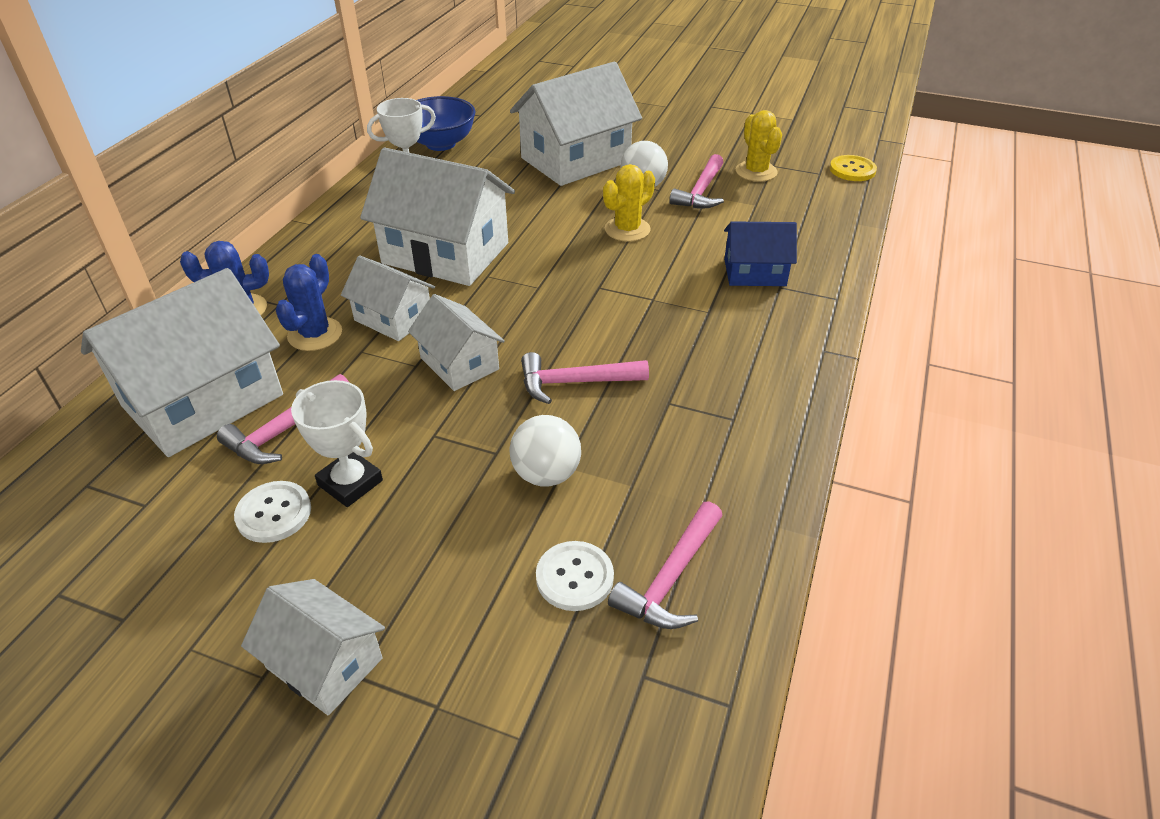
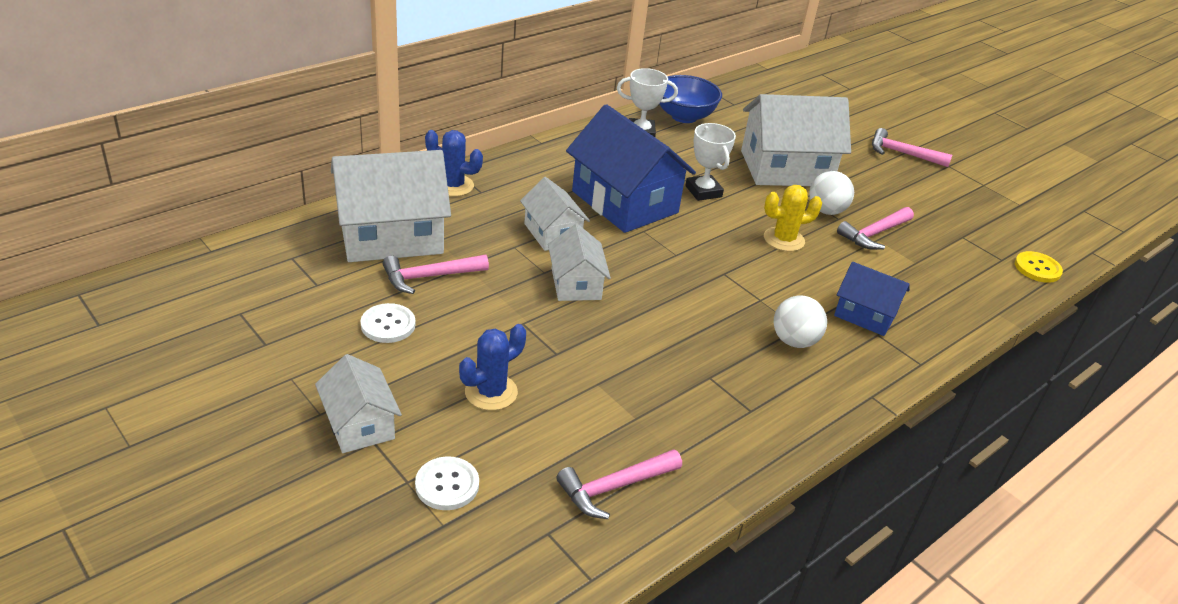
camera: 25 degrees right, 5 degrees down
(315, 334) = (491, 222): blue cactus -> blue cactus (491, 392)
(350, 483) = (447, 328): white trophy -> white trophy (703, 191)
(445, 253) = (624, 202): white house -> blue house
(546, 474) = (580, 383): white ball -> white ball (794, 341)
(574, 577) = (549, 454): white button -> white button (447, 485)
(575, 382) = (650, 332): pink hammer -> pink hammer (902, 153)
(756, 172) = (941, 236): yellow cactus -> none

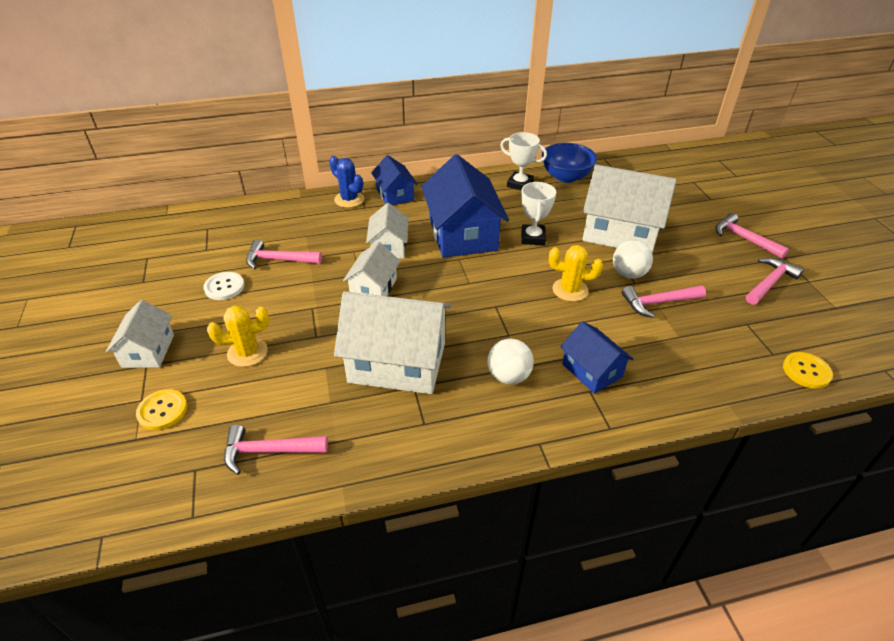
camera: 30 degrees right, 5 degrees up
(391, 236) = (279, 226): white house -> white house (397, 362)
(447, 485) = (162, 410): white button -> yellow button
(491, 392) = (247, 352): blue cactus -> yellow cactus
(506, 170) = (395, 195): none -> blue house
(954, 193) = (770, 283): none -> pink hammer

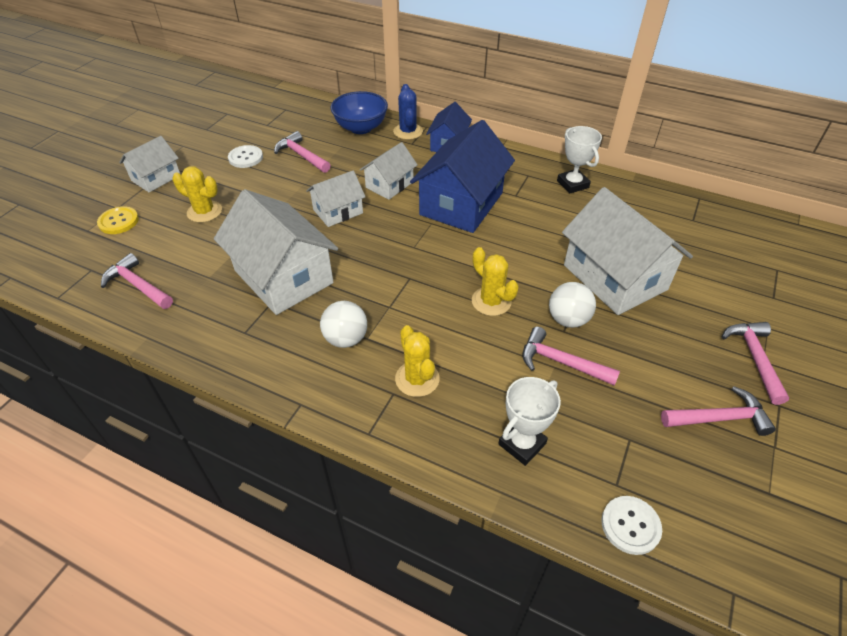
camera: 40 degrees right, 5 degrees up
(533, 238) = (519, 238): white trophy -> white trophy (522, 444)
(566, 177) = (630, 198): blue bowl -> blue bowl (361, 128)
(592, 370) = (417, 379): blue house -> yellow cactus
(806, 371) = (630, 525): yellow button -> white button

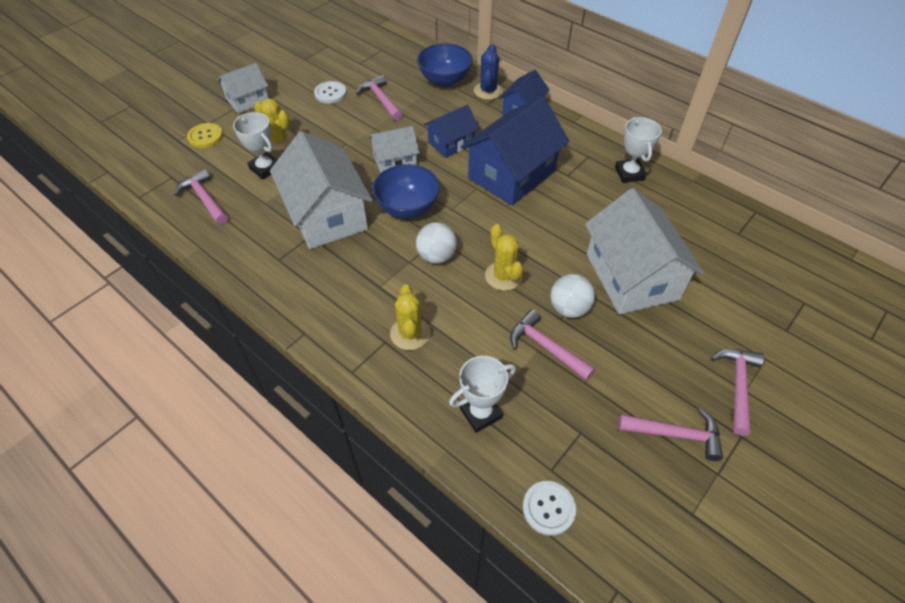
camera: 15 degrees right, 5 degrees up
(198, 242) = (265, 168): none -> white trophy
(346, 339) = (361, 283): white ball -> white ball (436, 256)
(367, 254) = (407, 207): none -> blue bowl
(389, 185) = (451, 143): white house -> blue house

